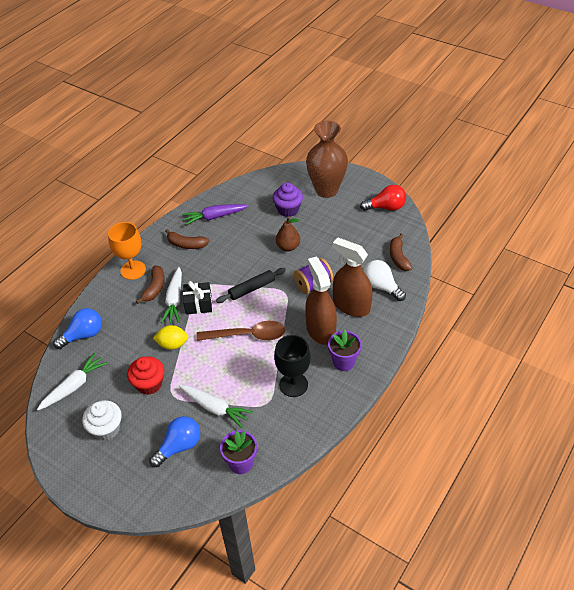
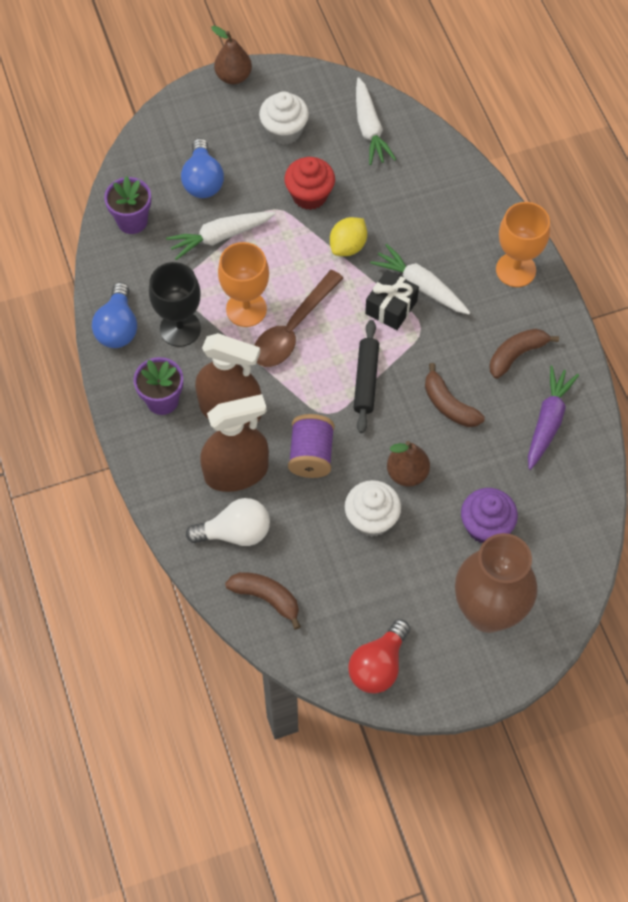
camera: 125 degrees right, 15 degrees up
(76, 489) = (233, 76): none -> brown pear
(83, 335) = (442, 169): blue light bulb -> blue light bulb (118, 327)
(154, 288) = (461, 276): brown banana -> brown banana (449, 405)
(253, 363) = (246, 309): none -> orange goblet
(323, 245) = (371, 519): none -> white cupcake

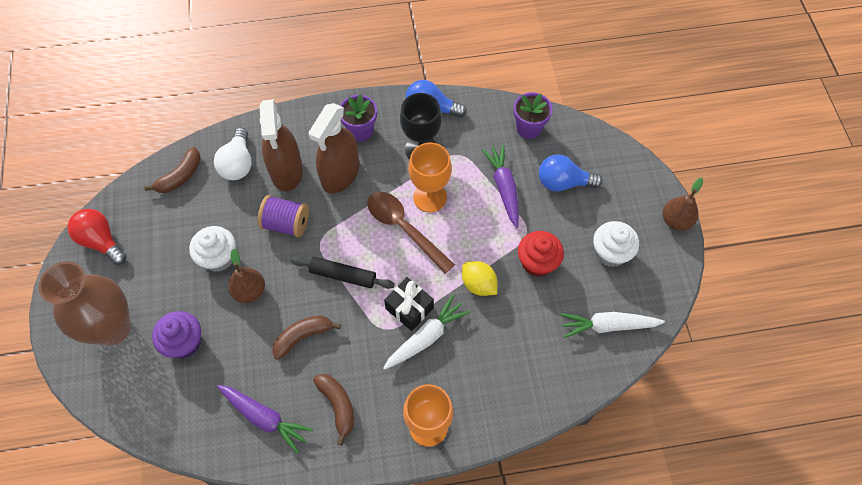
camera: 100 degrees right, 0 degrees up
(220, 237) = (503, 188): white carrot -> purple carrot

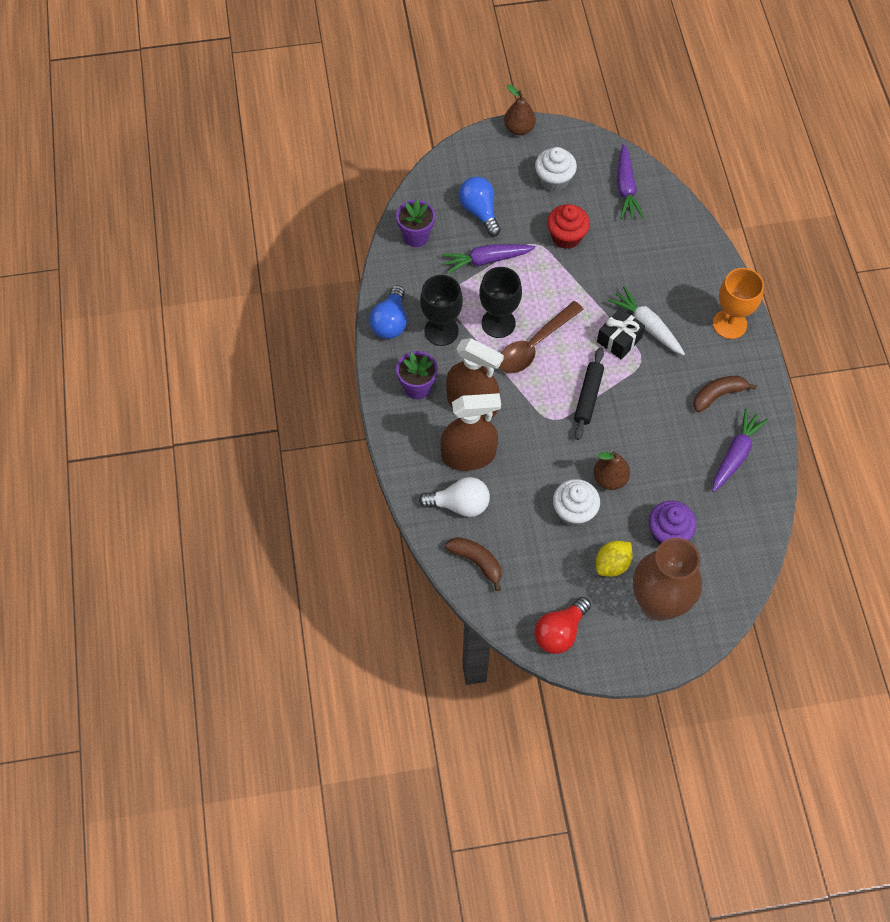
camera: 90 degrees left, 0 degrees up
(286, 224) = (532, 451): purple spool -> none
(303, 337) = (654, 428): brown banana -> none
(430, 197) = (498, 323): orange goblet -> black goblet
(478, 284) = (591, 284): yellow lemon -> yellow lemon (612, 564)
(563, 182) = (479, 211): blue light bulb -> blue light bulb turned 150 degrees clockwise
(607, 326) = (626, 188): white carrot -> purple carrot

